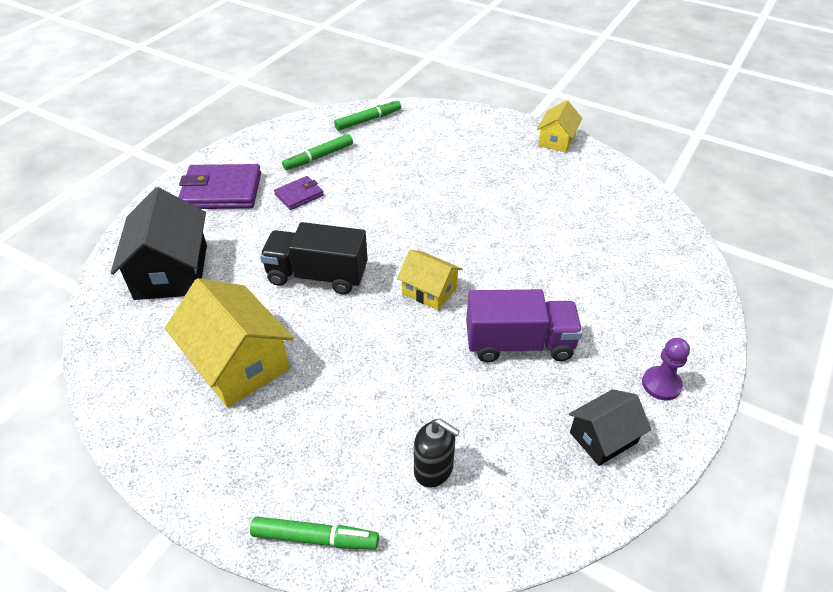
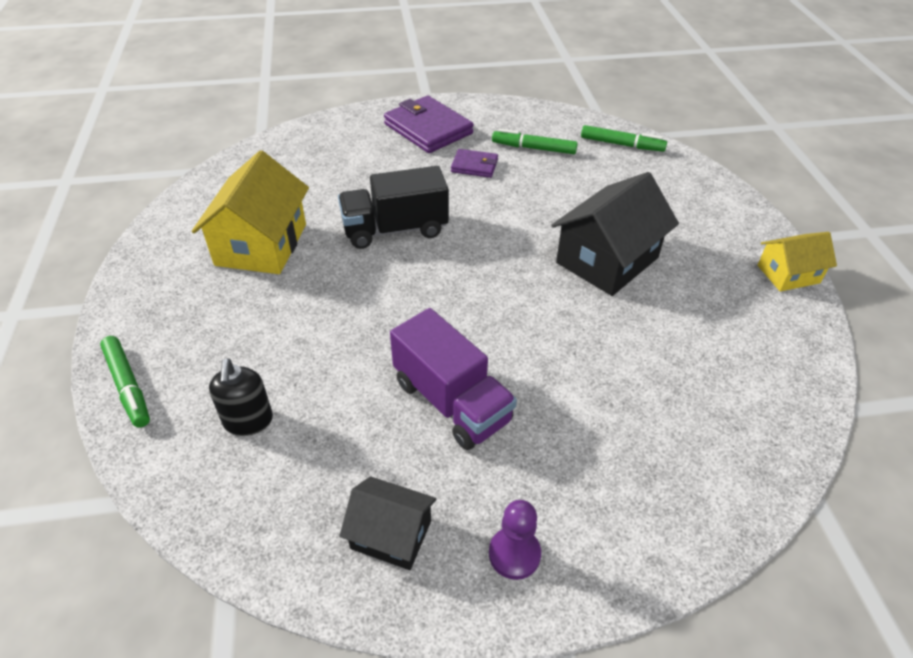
camera: 50 degrees right, 0 degrees up
(171, 271) = (318, 160): black house -> black house (607, 260)
(317, 275) = (395, 229): black truck -> black truck turned 75 degrees counterclockwise
(429, 290) = (452, 303): yellow house -> none

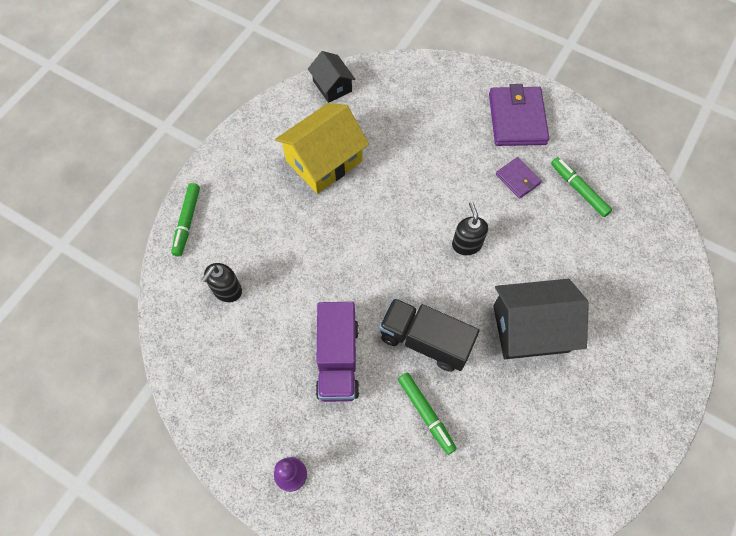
camera: 40 degrees right, 20 degrees up
(391, 535) = (243, 414): black house -> black house (332, 86)
(395, 229) = (414, 203): black truck -> black truck (425, 340)
(480, 233) = (466, 244): none -> black soap dispenser
(622, 145) = (653, 231): green marker -> green marker (426, 414)
(788, 274) = (650, 435): yellow house -> none

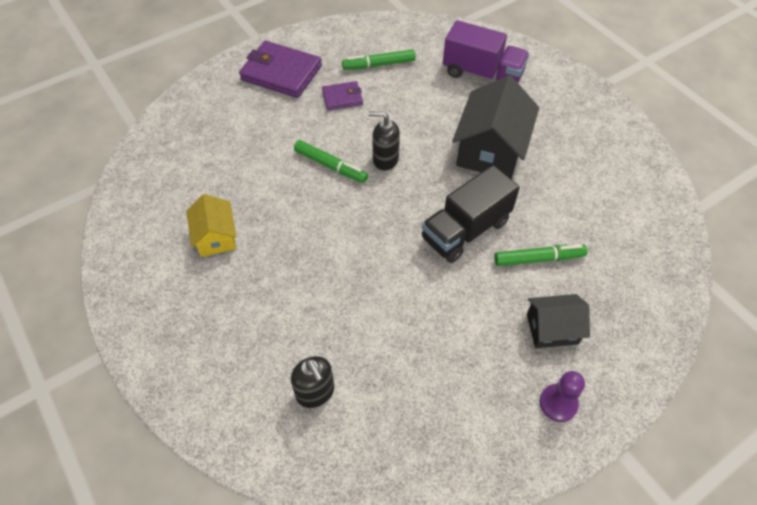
camera: 65 degrees left, 10 degrees down
(187, 222) = (197, 407): green marker -> green marker (330, 166)
(324, 161) = (216, 237): yellow house -> yellow house, size x0.57
(332, 86) = (130, 194): black house -> black house (552, 329)
(337, 359) = (451, 311): purple truck -> purple truck (482, 74)

